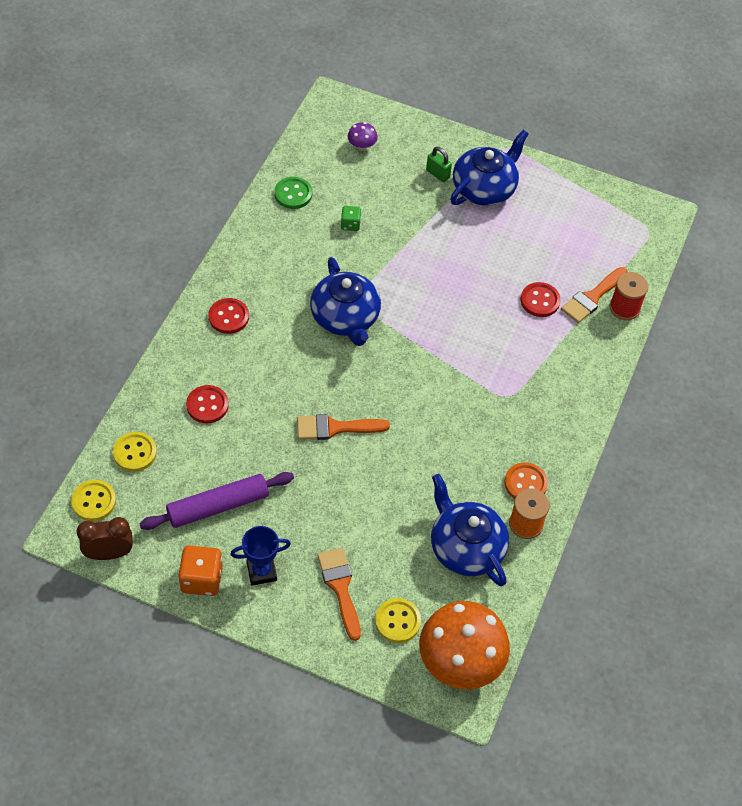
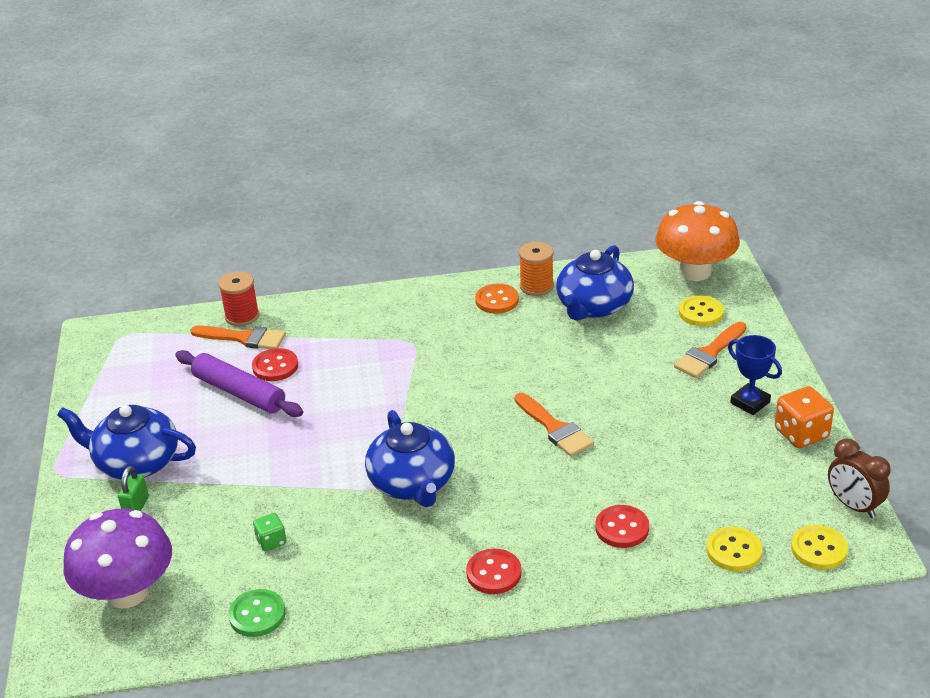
camera: 115 degrees left, 20 degrees down
(218, 506) = (721, 461): purple rolling pin -> purple rolling pin (239, 393)
(345, 318) = (412, 483): blue teapot -> blue teapot turned 120 degrees clockwise
(362, 146) = (127, 592): purple mushroom -> purple mushroom, size x2.38

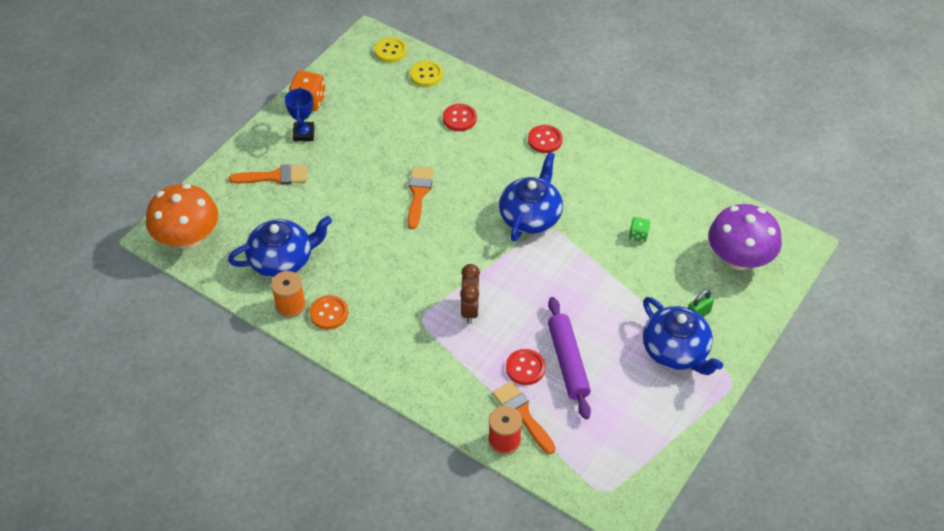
camera: 140 degrees left, 15 degrees up
(257, 615) = (679, 199): green button -> none
(701, 313) = (235, 206): yellow button -> none
(853, 506) = (345, 56): brown clock -> brown clock (470, 310)

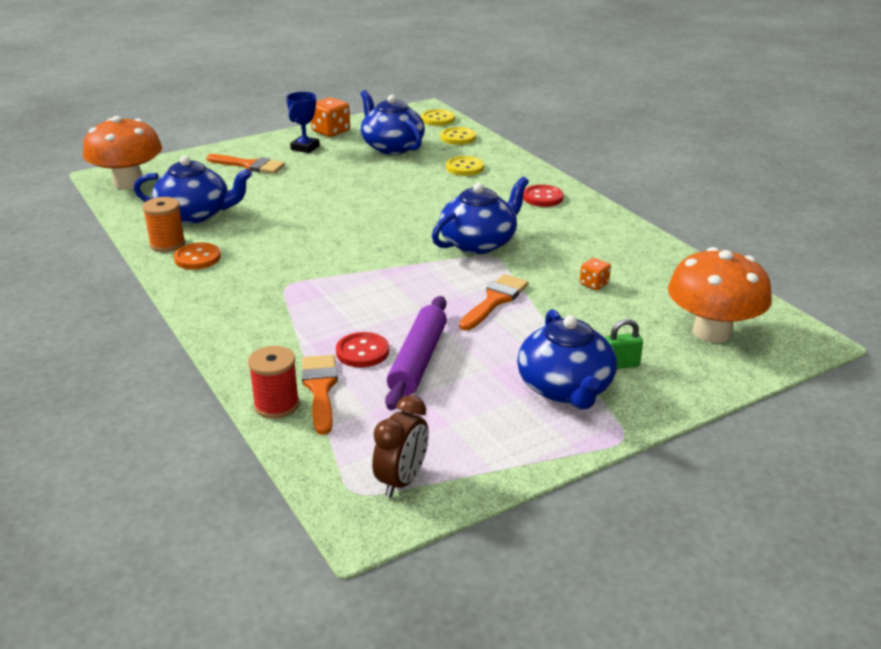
camera: 25 degrees right, 20 degrees down
(379, 107) = (392, 147): none -> blue teapot
(418, 193) = (375, 203): orange brush -> orange brush (495, 300)
(459, 118) = (465, 168): red button -> yellow button
(470, 310) = (345, 292): brown clock -> brown clock (402, 481)
(638, 235) = (594, 284): green dice -> orange dice
(739, 259) = (712, 332): purple mushroom -> orange mushroom

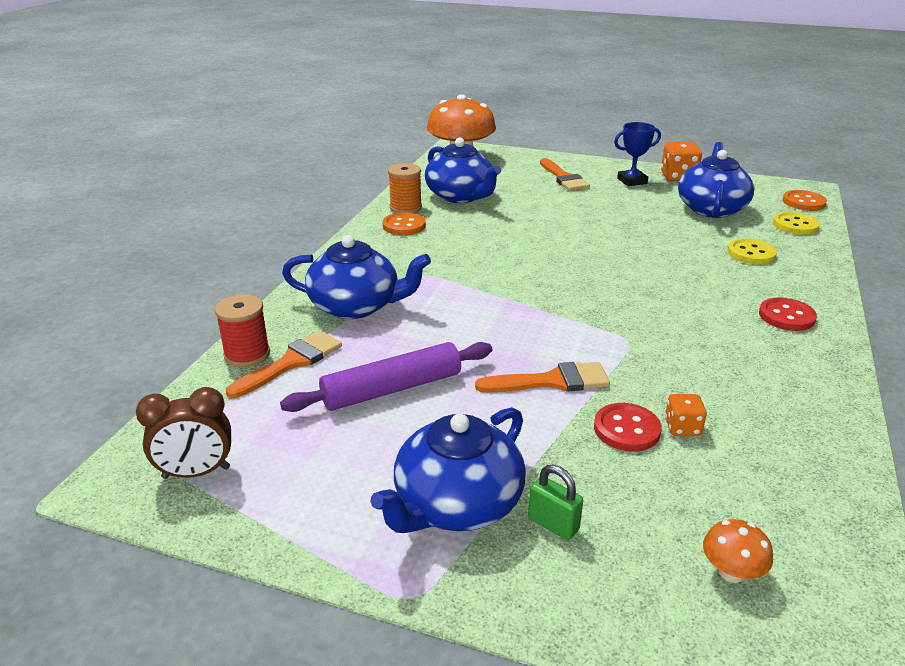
camera: 50 degrees right, 0 degrees up
(362, 352) = (370, 355): red button -> red button (626, 429)
(437, 119) = (803, 202): yellow button -> orange button
(479, 243) = (636, 324): blue teapot -> blue teapot (356, 306)
(712, 332) = (731, 572): orange mushroom -> orange mushroom, size x0.42

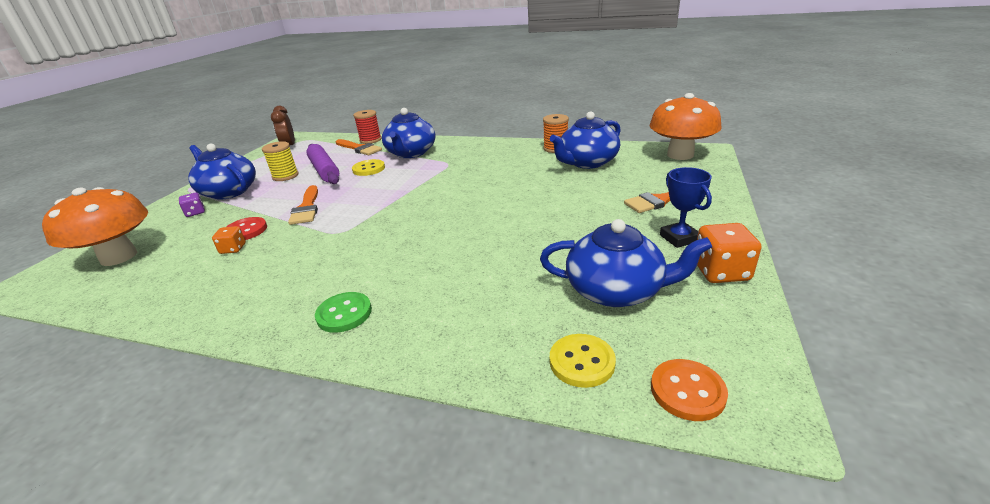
camera: 90 degrees right, 0 degrees up
(400, 436) = (285, 176): none -> yellow spool
(404, 226) = (523, 151): orange button -> none
(553, 524) = (195, 212): green padlock -> purple dice
(731, 572) = (119, 257): orange mushroom -> orange mushroom, size x2.38
(751, 253) = (485, 308): yellow button -> yellow button (368, 169)
(786, 316) = (344, 314): red button -> green button

